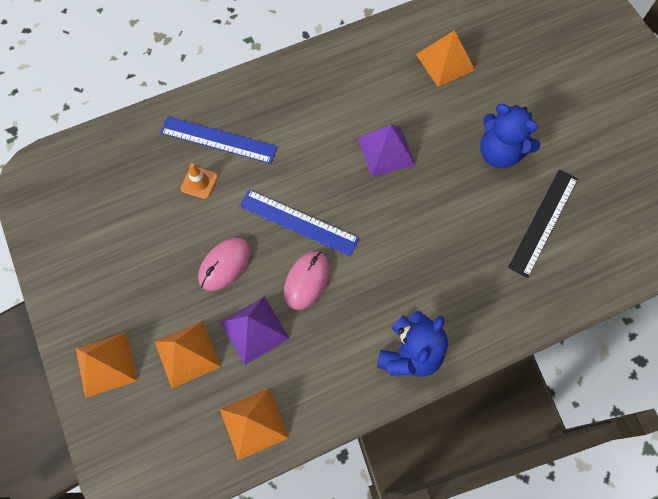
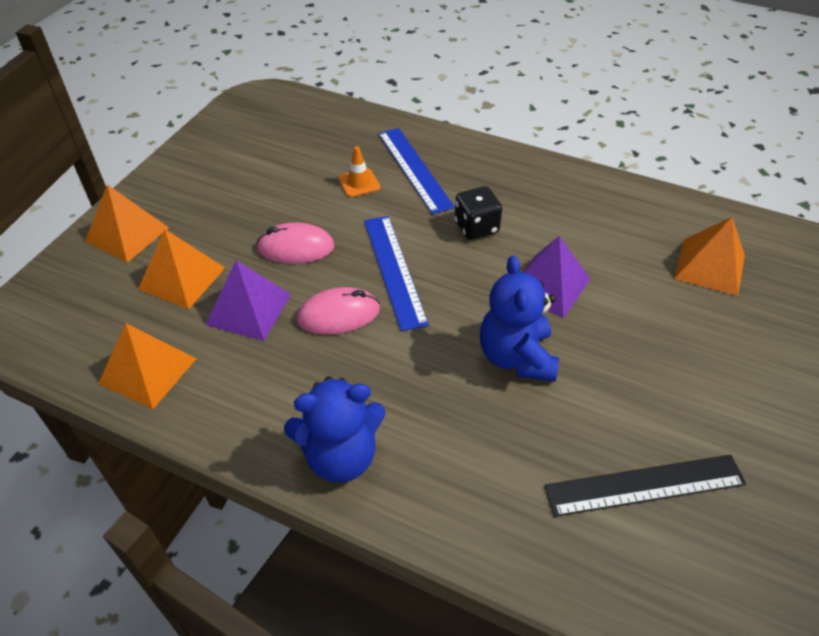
camera: 50 degrees right, 20 degrees down
(306, 149) = (476, 227): none -> black dice
(499, 153) = (673, 381): blue teddy bear -> blue teddy bear (516, 357)

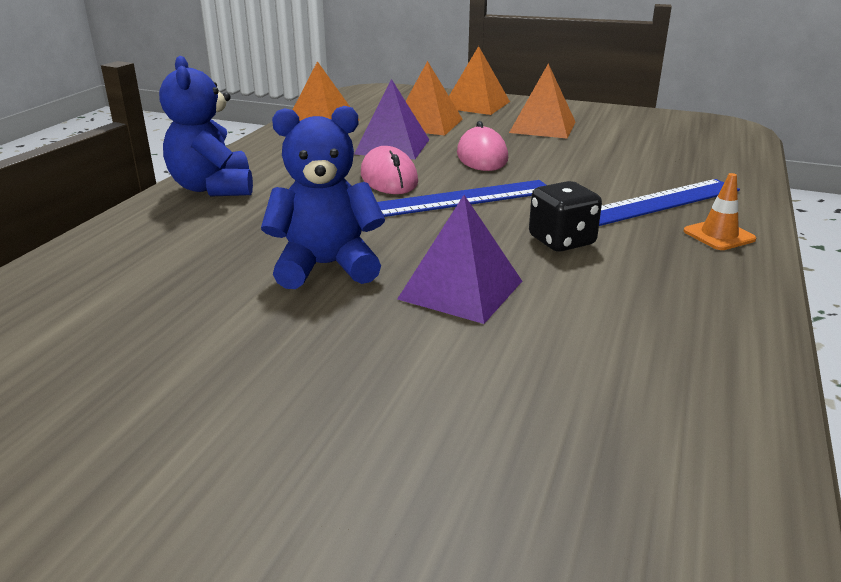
camera: 85 degrees right, 20 degrees down
(359, 183) = (607, 176): orange traffic cone -> orange traffic cone (719, 235)
(644, 485) = (98, 347): black ruler -> none
(710, 266) = (561, 464): orange pyramid -> orange pyramid (543, 127)

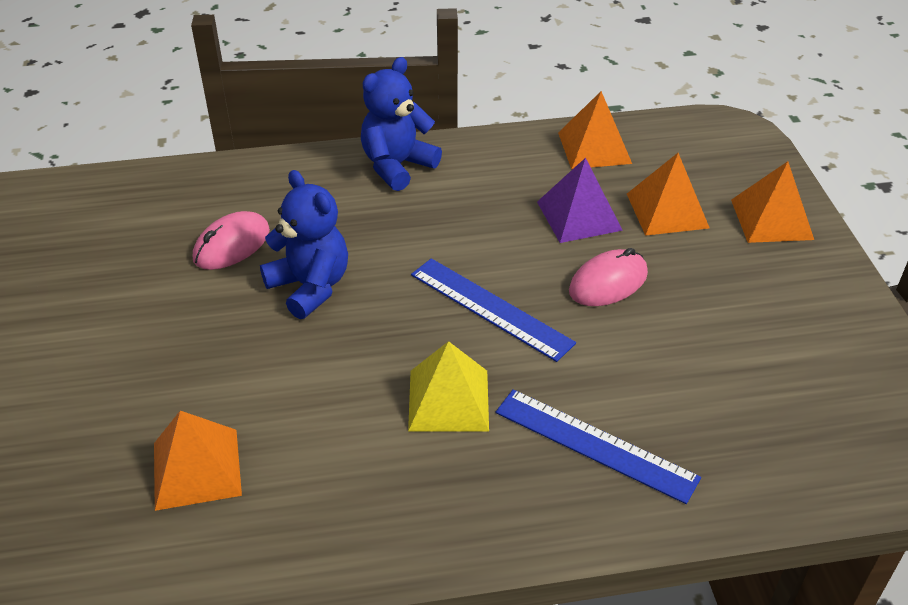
camera: 60 degrees right, 15 degrees up
(389, 178) = (499, 247): pink mouse -> pink mouse (232, 245)
(460, 290) = (320, 370): purple pyramid -> none
(543, 127) = (747, 295): orange pyramid -> orange pyramid (196, 469)
(561, 241) = (448, 400): black dice -> yellow pyramid
(719, 235) = (544, 507): orange traffic cone -> none

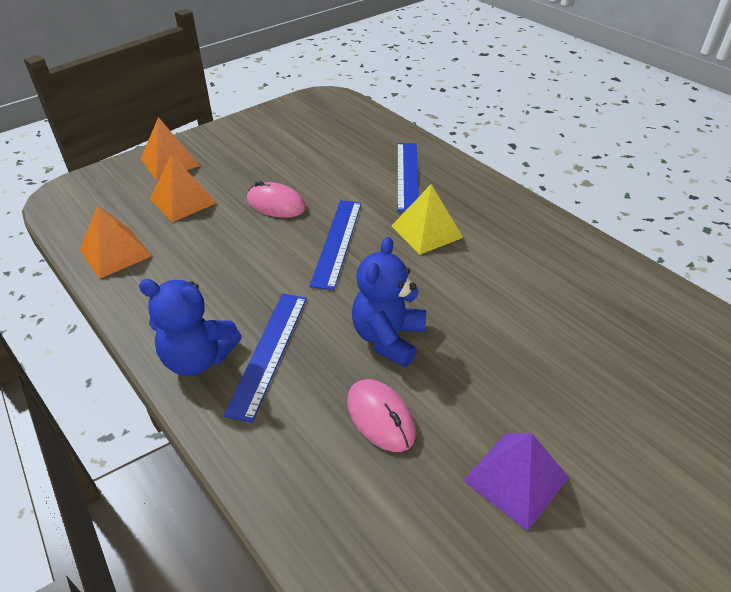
camera: 120 degrees left, 0 degrees up
(196, 469) = (579, 308): orange pyramid -> none
(232, 245) = (380, 417): pink mouse -> pink mouse turned 45 degrees clockwise
(366, 206) = (268, 352): none -> blue ruler
(579, 215) = (211, 235): purple pyramid -> purple pyramid (515, 479)

